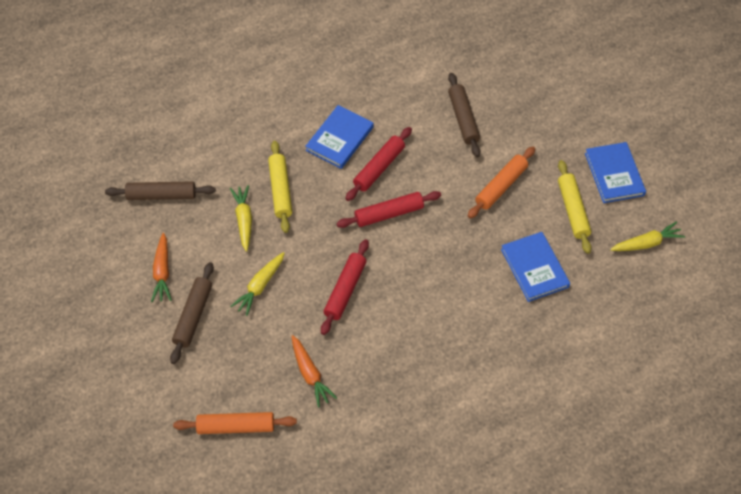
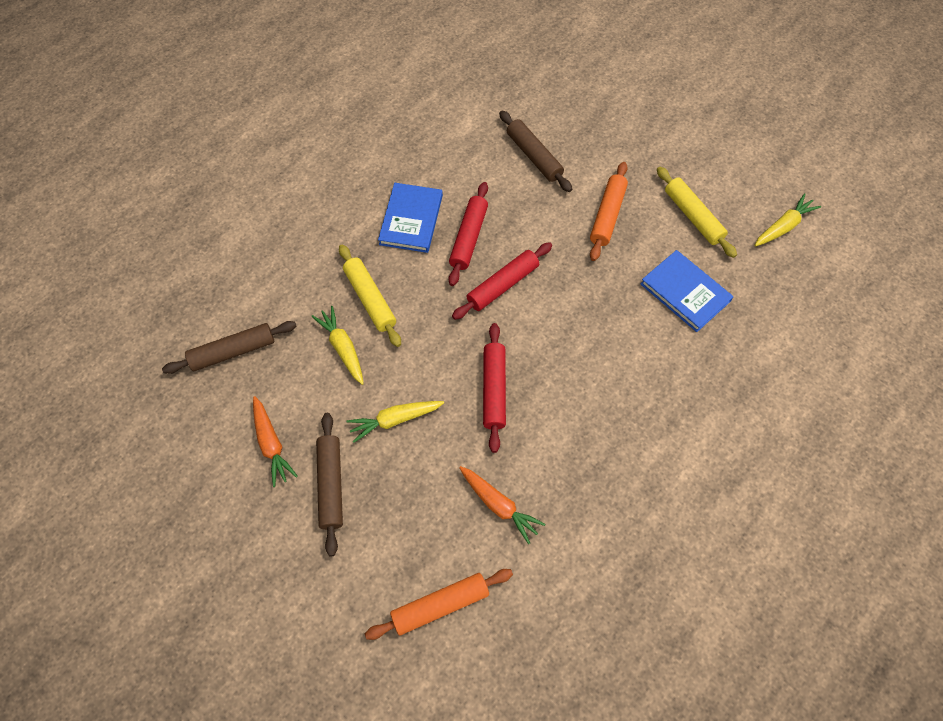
camera: 20 degrees left, 5 degrees up
(260, 286) = (395, 420): yellow carrot -> yellow carrot turned 60 degrees clockwise
(614, 174) = (715, 165): blue book -> none

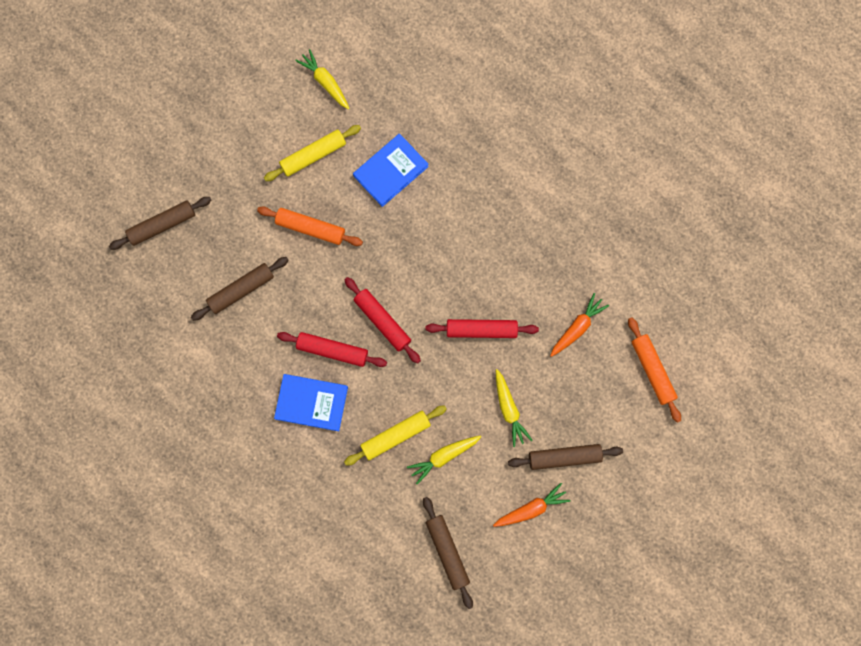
camera: 90 degrees left, 15 degrees up
(599, 91) = (162, 225): none -> brown rolling pin

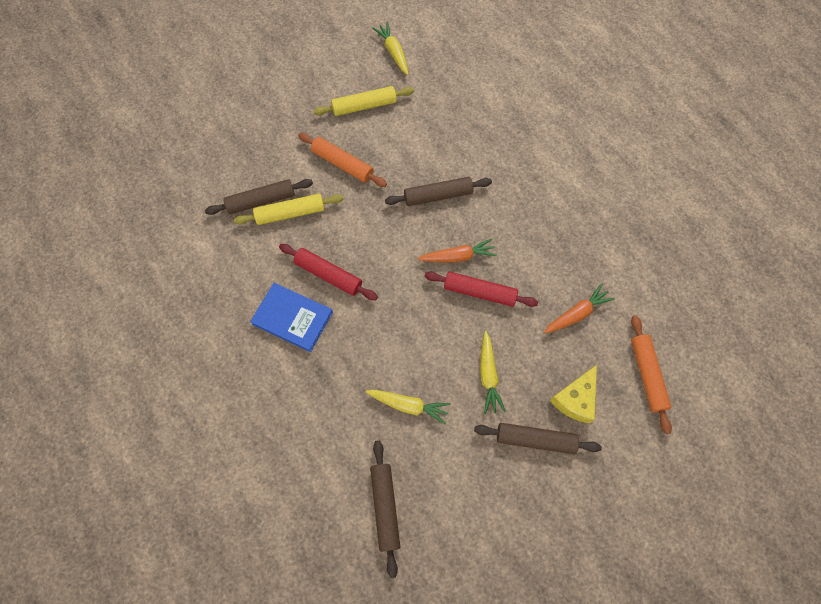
camera: 15 degrees right, 10 degrees down
(162, 225) = (210, 130): brown rolling pin -> brown rolling pin (438, 195)
(382, 321) = (385, 260): red rolling pin -> none
(391, 171) = (431, 134): blue book -> none
(395, 436) = (365, 372): yellow rolling pin -> yellow rolling pin (290, 213)
(443, 456) = (408, 405): yellow carrot -> yellow carrot turned 150 degrees counterclockwise
(531, 508) = (487, 485): orange carrot -> orange carrot (458, 256)
(592, 410) = (575, 399): none -> yellow cheese

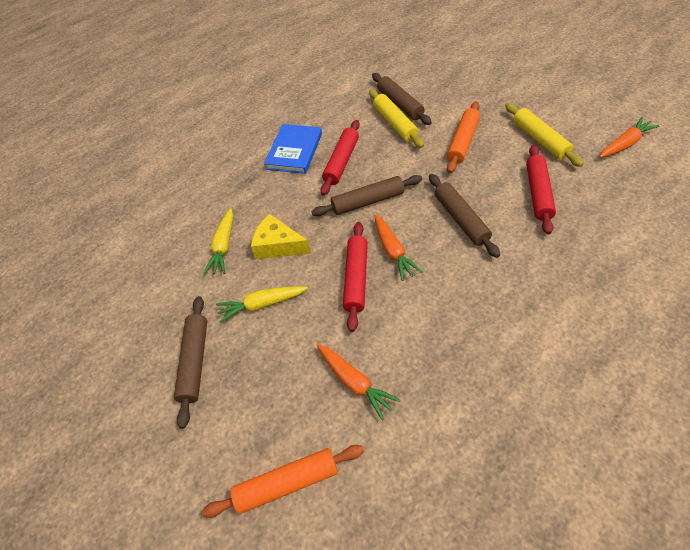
camera: 85 degrees right, 15 degrees down
(385, 507) = (130, 251): brown rolling pin -> brown rolling pin (368, 201)
(393, 52) = (625, 144): yellow carrot -> orange carrot
(427, 131) = (538, 193): none -> red rolling pin
(575, 399) = (245, 397): yellow cheese -> yellow cheese (278, 245)

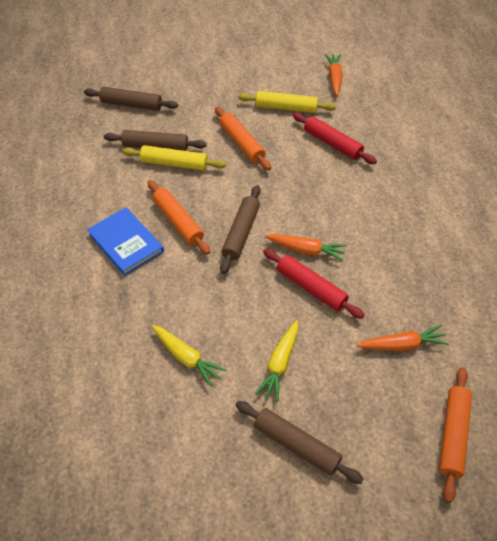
camera: 60 degrees left, 0 degrees up
(278, 245) = (226, 317): yellow cheese -> none
(341, 162) = (178, 221): red rolling pin -> orange rolling pin
(461, 219) = (314, 195): brown rolling pin -> brown rolling pin (131, 104)

